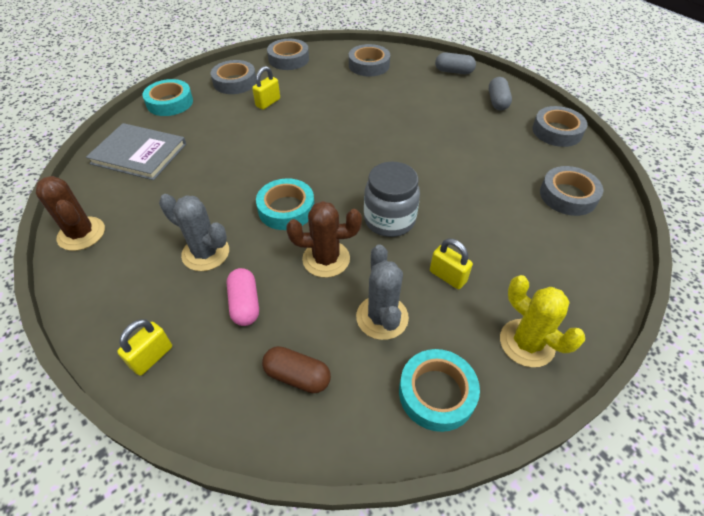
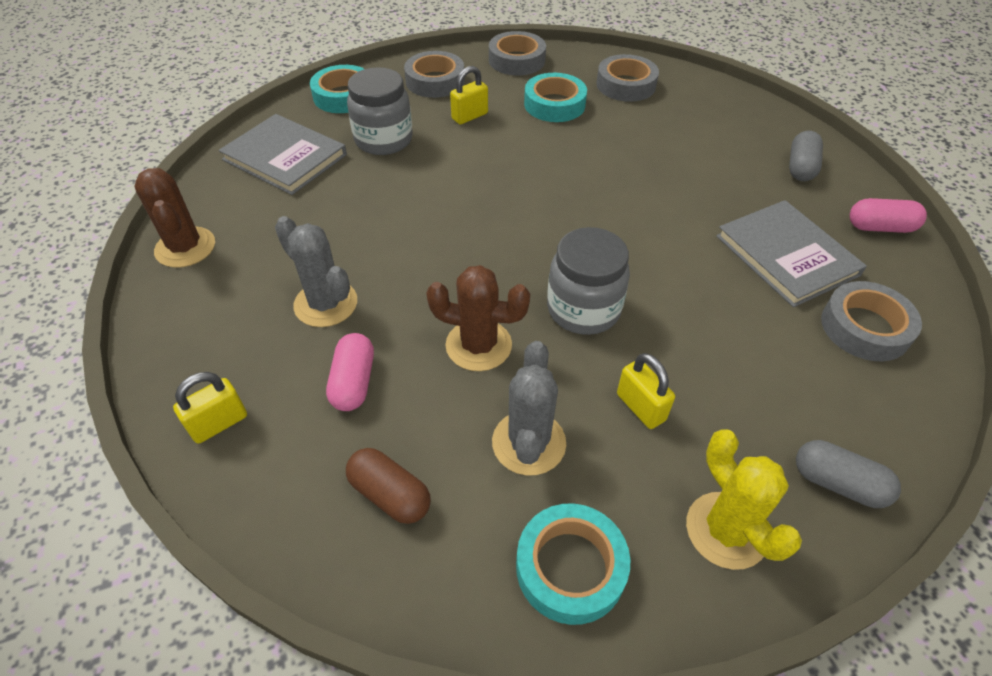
camera: 15 degrees right, 0 degrees up
(210, 129) = (383, 140): none -> grey jar
(286, 209) = (448, 266): turquoise tape -> turquoise tape (554, 104)
(454, 71) = (748, 112): grey capsule -> grey capsule (838, 483)
(507, 159) = (786, 255): none -> grey book
(557, 131) = (880, 227): grey tape -> pink capsule

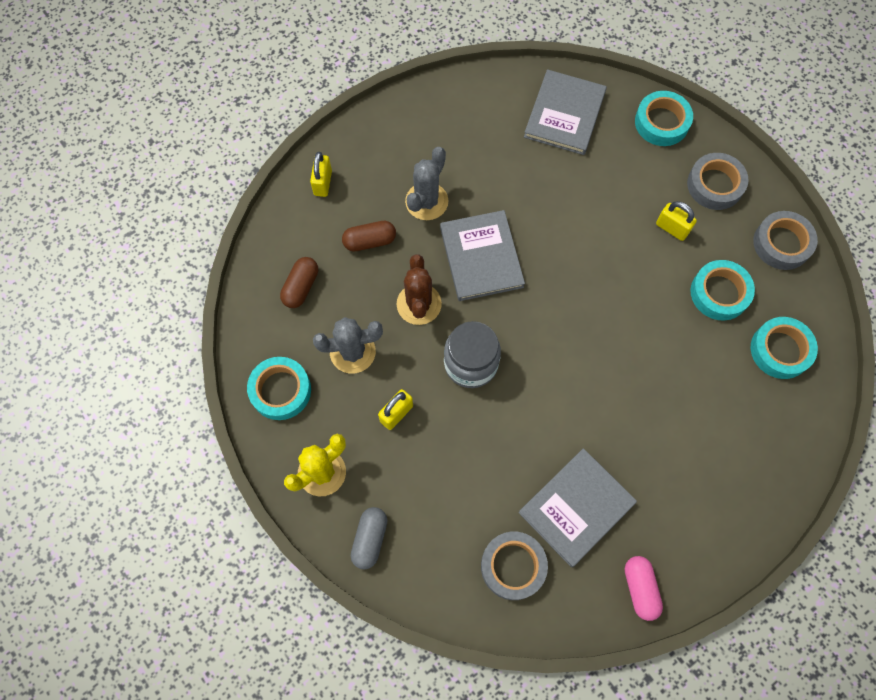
camera: 75 degrees right, 20 degrees up
(185, 247) = (450, 98): brown cactus -> none
(219, 423) = (323, 183): yellow padlock -> yellow padlock turned 60 degrees clockwise
(353, 382) = (370, 241): pink capsule -> brown capsule
(383, 140) = (612, 174): grey jar -> none
(436, 267) = (481, 257): none -> grey book
(626, 85) = (780, 350): grey tape -> turquoise tape
(801, 167) = (704, 521): grey capsule -> none

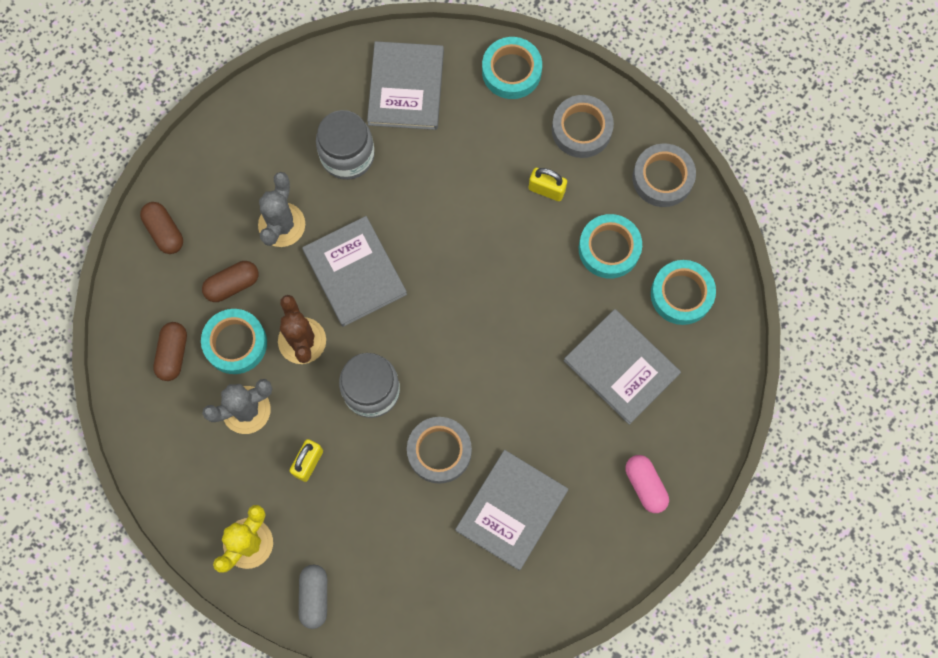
camera: 15 degrees left, 5 degrees up
(280, 390) = (182, 470): turquoise tape -> turquoise tape (235, 343)
(323, 183) = (164, 232): yellow padlock -> brown capsule
(499, 158) = (347, 155): none -> grey jar
(513, 566) = (462, 585): grey tape -> grey tape (439, 451)
(640, 588) = (590, 573): pink capsule -> pink capsule (645, 485)
(710, 402) = (621, 367): none -> grey book

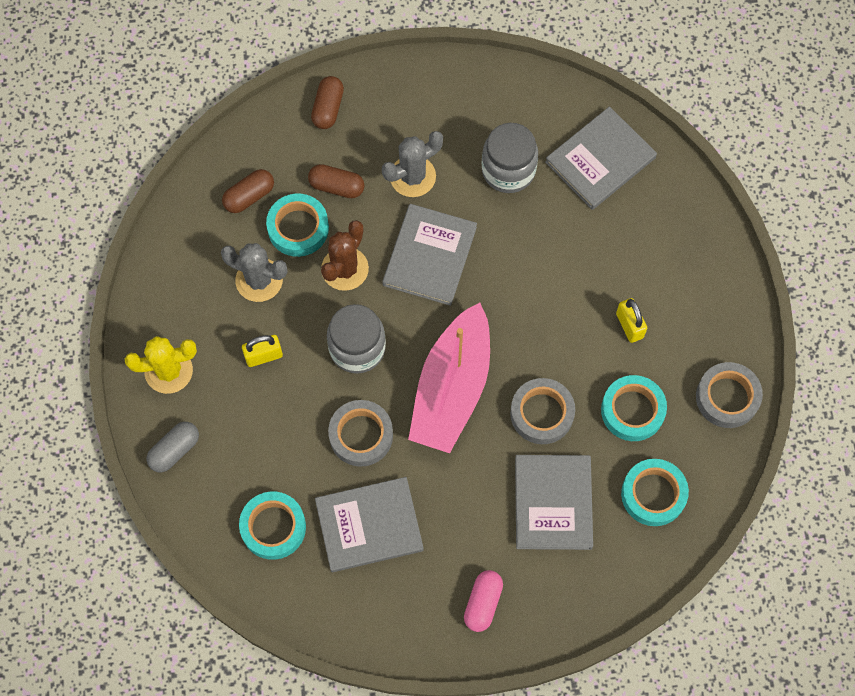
camera: 45 degrees right, 5 degrees down
(469, 354) = (452, 389): none -> pink boat
(511, 71) = (691, 217): turquoise tape -> turquoise tape (273, 527)
(581, 129) = (701, 306): grey tape -> grey tape (542, 413)

